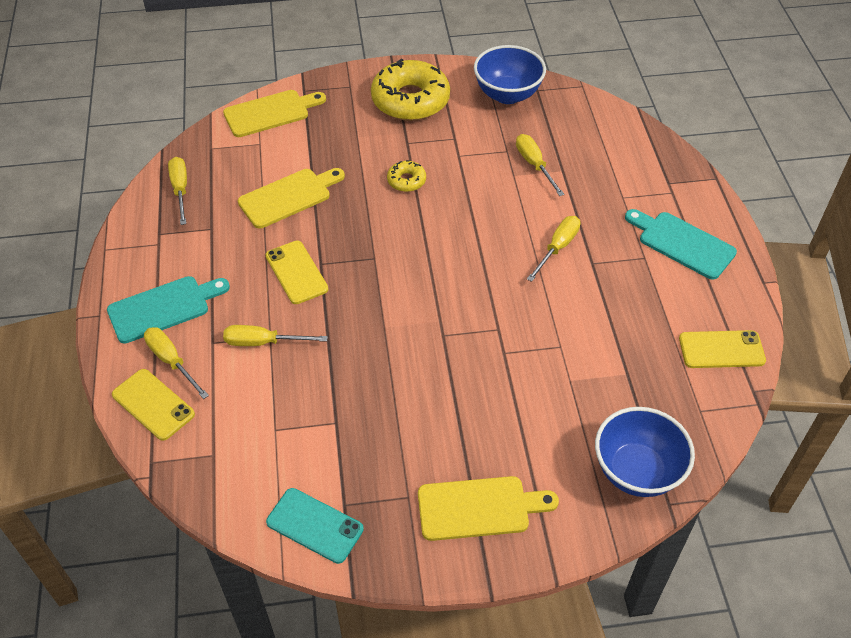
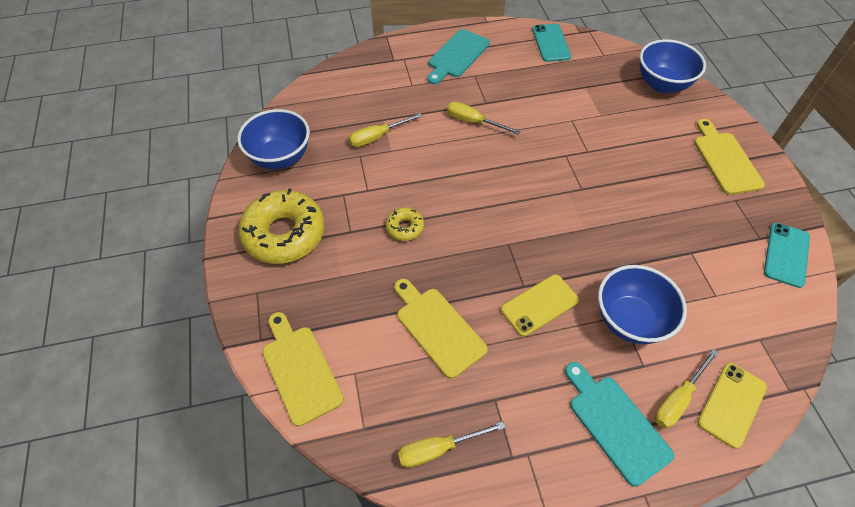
camera: 95 degrees left, 5 degrees up
(263, 342) = (629, 320): yellow screwdriver -> blue bowl
(721, 350) = (551, 43): yellow phone -> turquoise phone

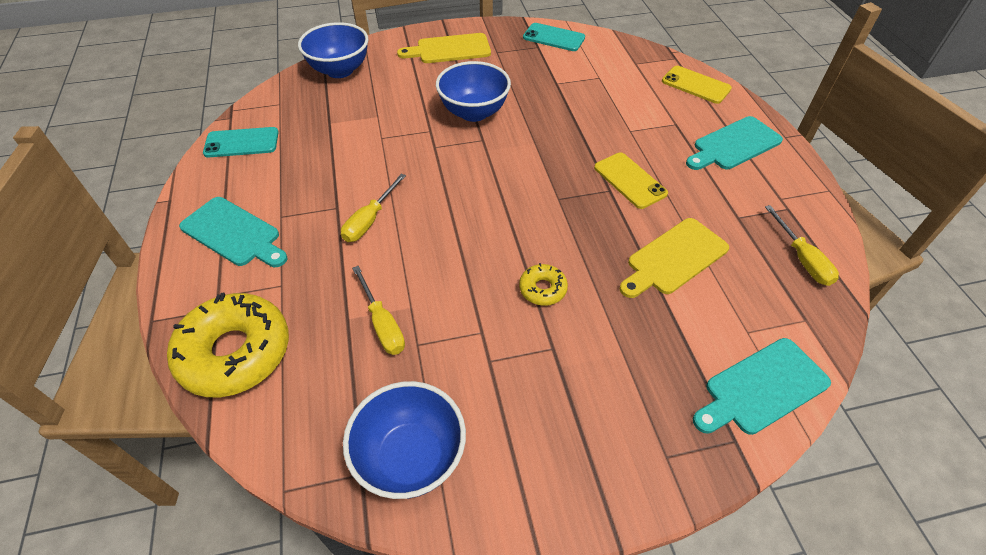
camera: 90 degrees left, 5 degrees down
(284, 234) = (563, 432): yellow donut -> yellow donut (235, 352)
(300, 370) = (762, 388): yellow cutting board -> turquoise cutting board
(629, 320) = (633, 126): blue bowl -> blue bowl (474, 112)
(677, 399) = (700, 110): yellow screwdriver -> none

